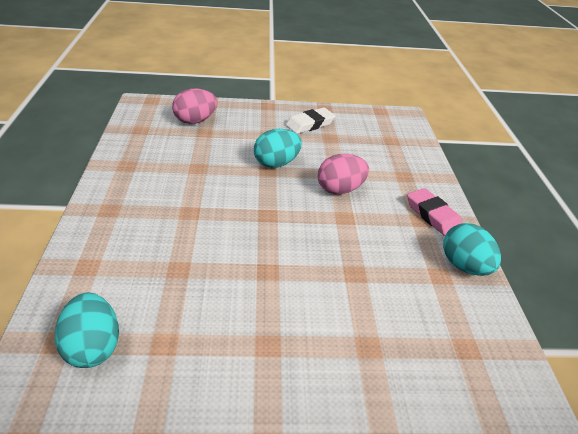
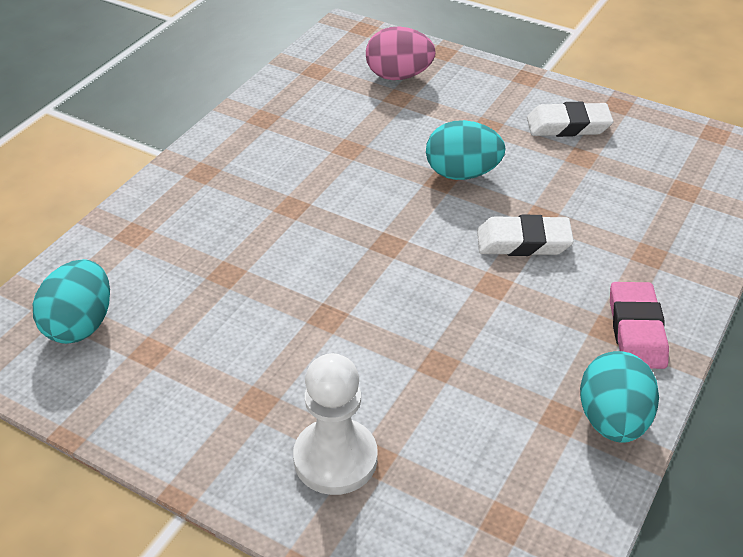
camera: 35 degrees right, 5 degrees up
(340, 189) = (523, 242): pink egg -> white eraser
(347, 357) = (335, 458): none -> white pawn

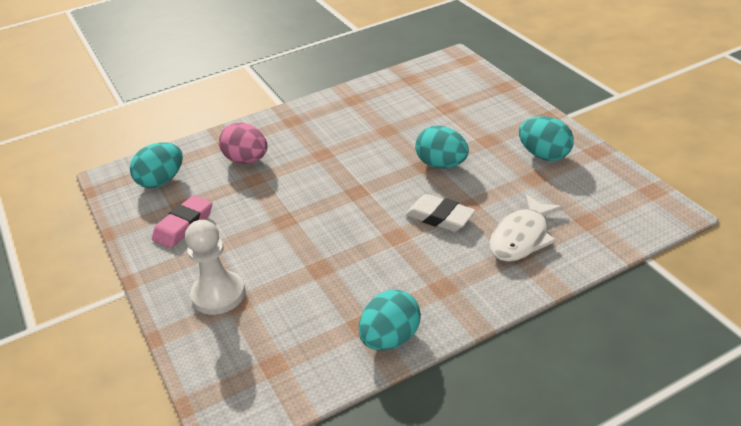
camera: 35 degrees right, 5 degrees down
(398, 76) = (460, 94): pink egg -> pink egg (247, 160)
(568, 126) = (544, 155): white eraser -> turquoise egg
(636, 330) = (460, 294): pink eraser -> pink eraser (184, 225)
(637, 234) = (522, 237): none -> white fish

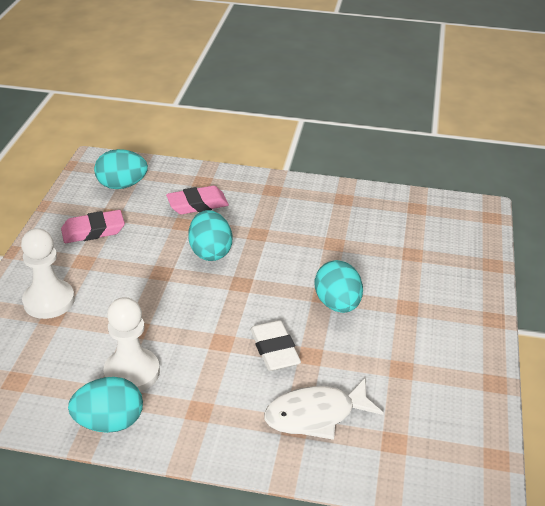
camera: 35 degrees right, 0 degrees up
(247, 160) = (197, 204): pink egg -> pink eraser
(359, 297) = (132, 372): none -> white pawn
(544, 155) = (439, 354): turquoise egg -> turquoise egg (210, 252)

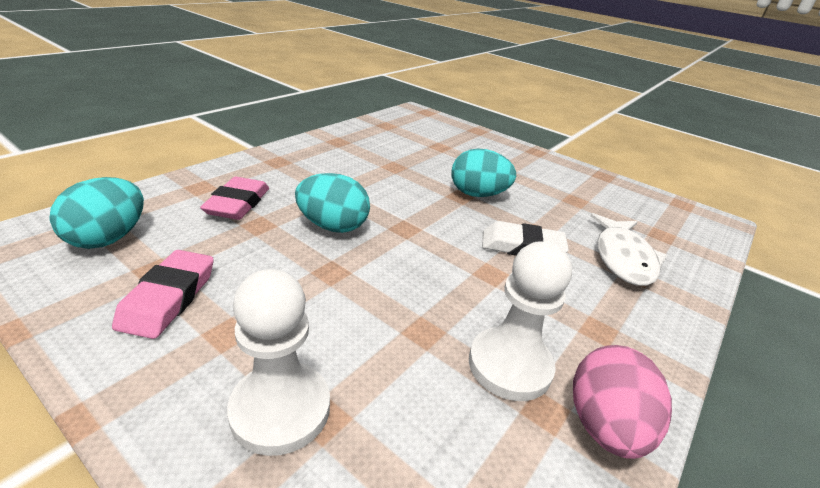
camera: 65 degrees left, 5 degrees down
(109, 422) = (605, 426): turquoise egg -> pink egg

